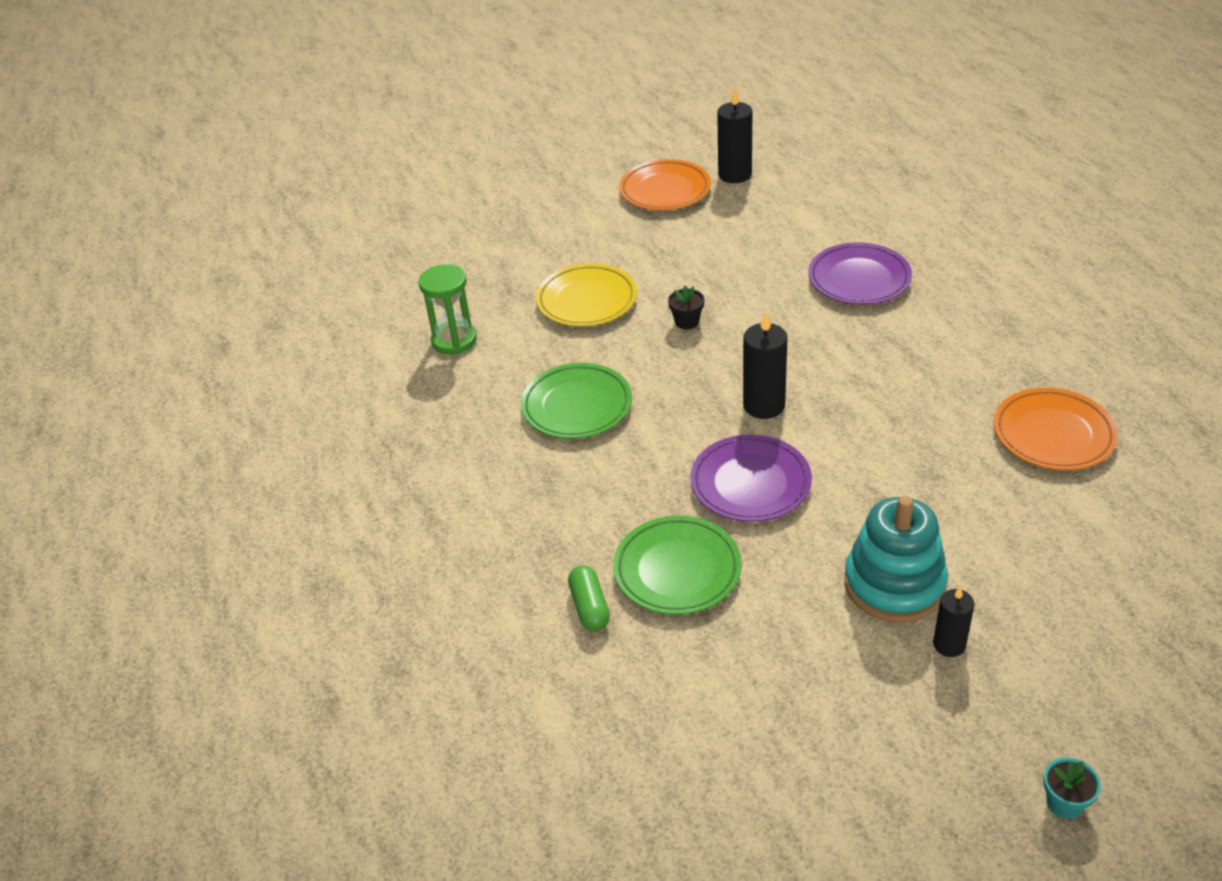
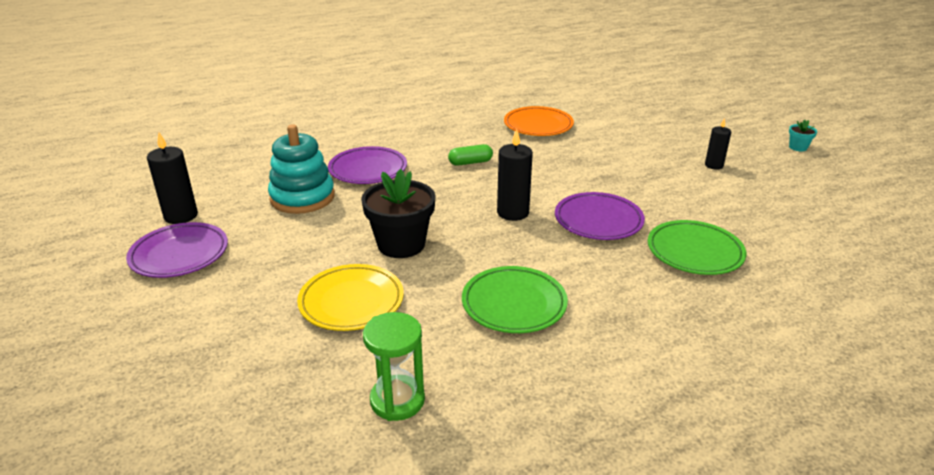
camera: 95 degrees left, 10 degrees down
(589, 607) = (749, 291): green capsule -> green capsule (470, 162)
(665, 190) = (179, 254): orange plate -> purple plate
(687, 321) = (401, 244): black flower pot -> black flower pot, size x2.20
(894, 584) = (675, 177): turquoise stacking toy -> turquoise stacking toy (302, 197)

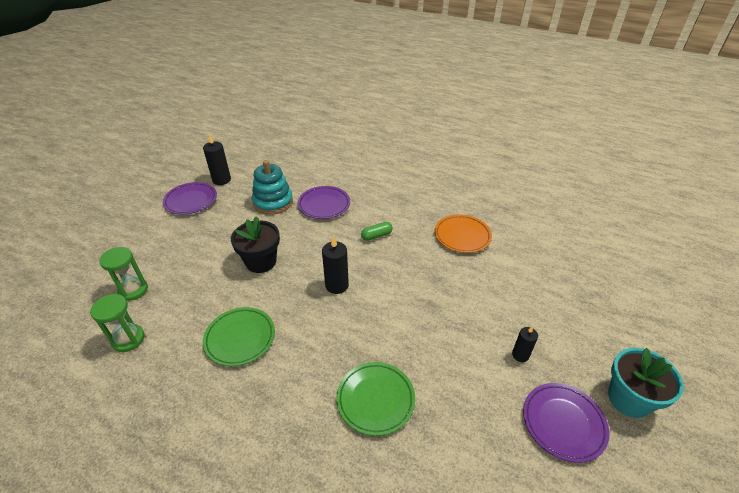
camera: 50 degrees right, 10 degrees up
(297, 367) = (133, 290): none -> green hourglass
(351, 302) = (195, 276): yellow plate -> none
(470, 162) = (376, 236): green capsule -> green capsule turned 60 degrees counterclockwise
(598, 220) = (367, 329): purple plate -> purple plate (563, 423)
(798, 147) = (628, 399): turquoise flower pot -> turquoise flower pot, size x2.20

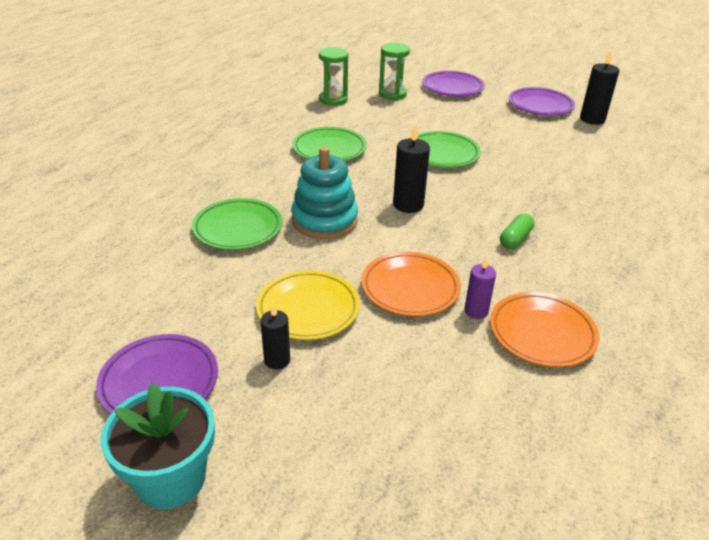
camera: 90 degrees right, 5 degrees down
(261, 262) = (442, 154): black flower pot -> green plate
(273, 202) = (560, 156): turquoise stacking toy -> turquoise stacking toy (324, 220)
(324, 205) = (572, 194): purple plate -> purple plate (452, 88)
(376, 236) = (515, 239): green capsule -> green capsule turned 60 degrees clockwise
(435, 288) = (410, 288): none -> orange plate
(450, 259) = (476, 311): none -> purple candle
(468, 341) = (308, 309): none -> yellow plate

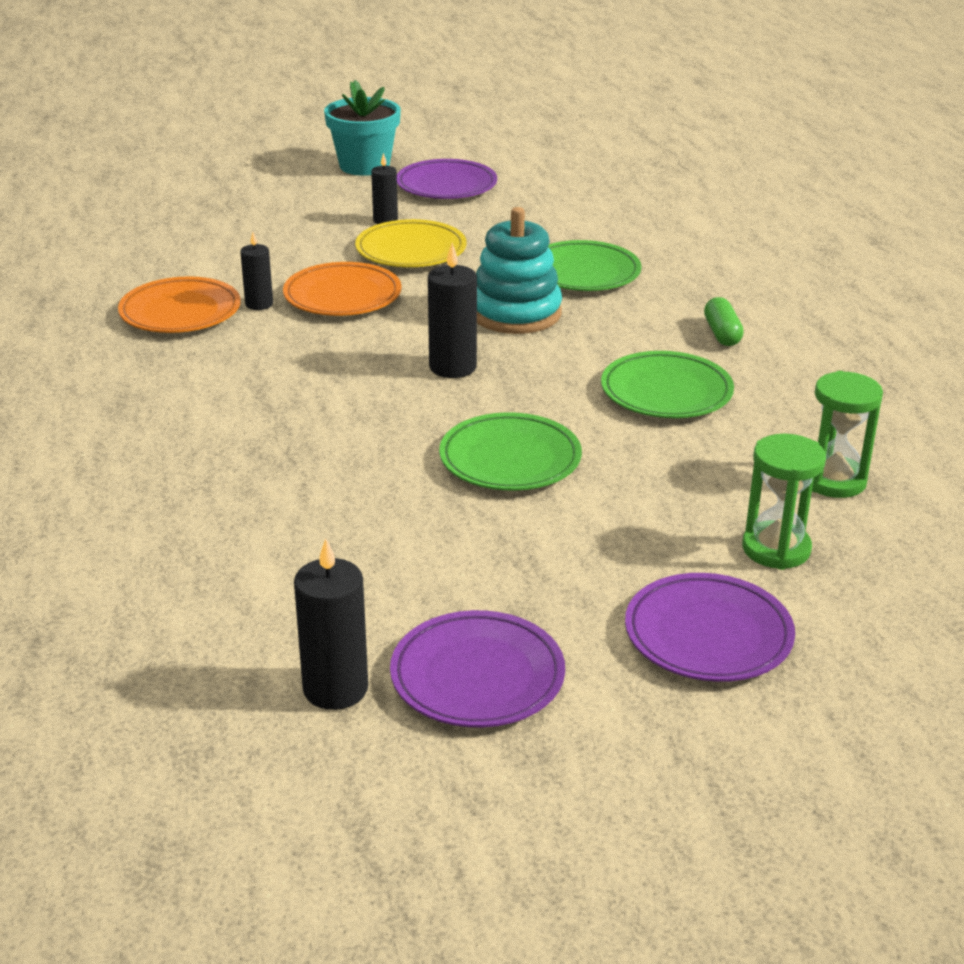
camera: 140 degrees right, 5 degrees down
(476, 311) = (259, 304): purple candle -> black candle
(515, 239) = (280, 382): green capsule -> green capsule (722, 334)

